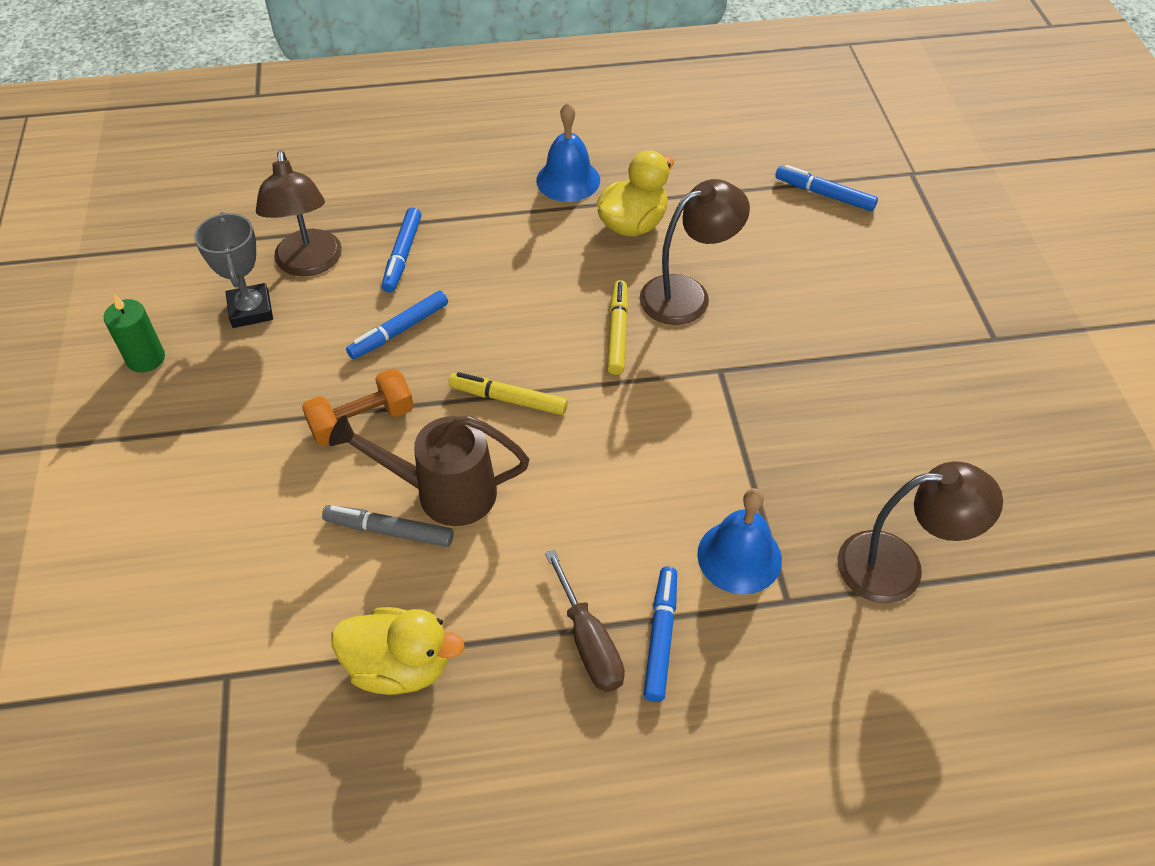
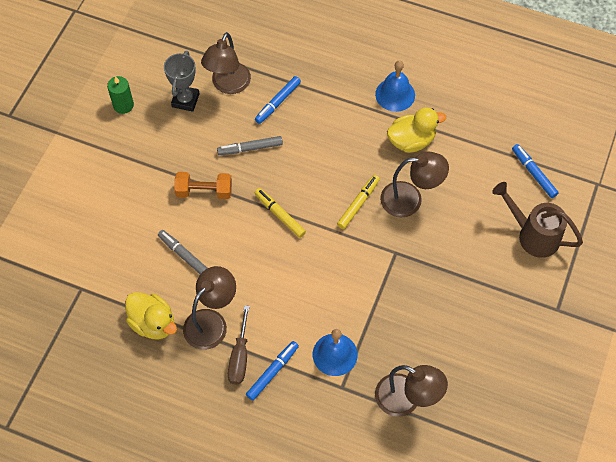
camera: 30 degrees right, 10 degrees up
(399, 331) = (250, 148): blue marker -> grey marker
(444, 492) = (220, 249): brown watering can -> brown watering can (533, 235)
(502, 611) = (211, 322): none -> brown lamp

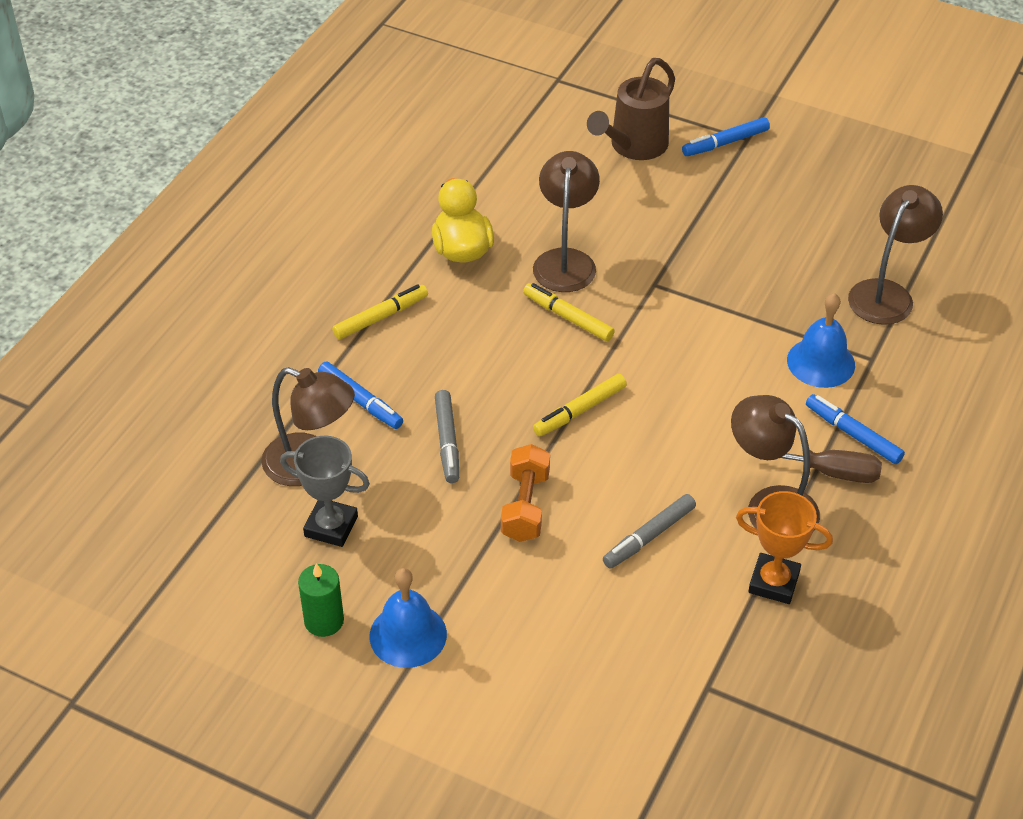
camera: 85 degrees left, 15 degrees down
(153, 323) = (774, 582): yellow duck -> orange trophy
(346, 104) = (380, 317): none -> yellow marker
(395, 94) = (372, 260): blue bell -> blue bell (408, 635)
(533, 173) = (534, 134): blue marker -> blue marker (725, 143)

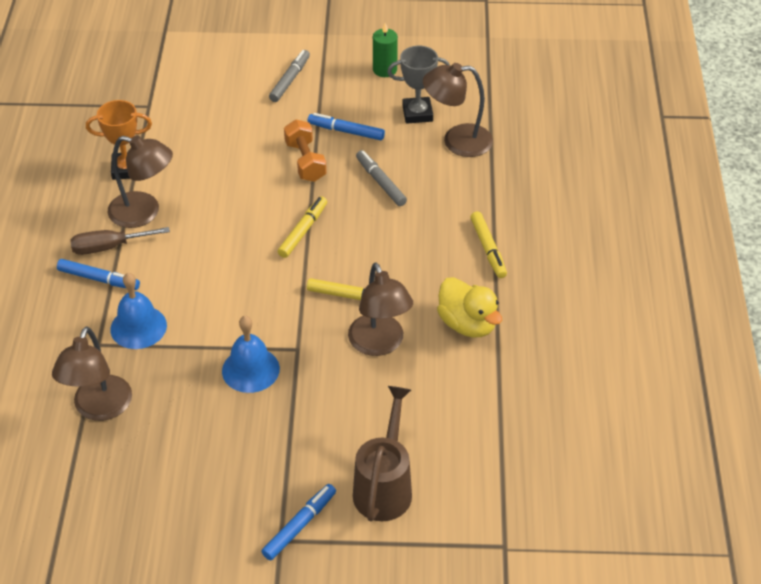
camera: 155 degrees right, 0 degrees up
(360, 401) = (456, 188): blue marker -> blue marker (346, 131)
(380, 317) = (488, 249): yellow marker -> yellow marker turned 45 degrees counterclockwise
(408, 635) = (333, 78): blue bell -> blue bell (250, 369)
(649, 537) = (217, 169): grey marker -> grey marker (290, 80)

